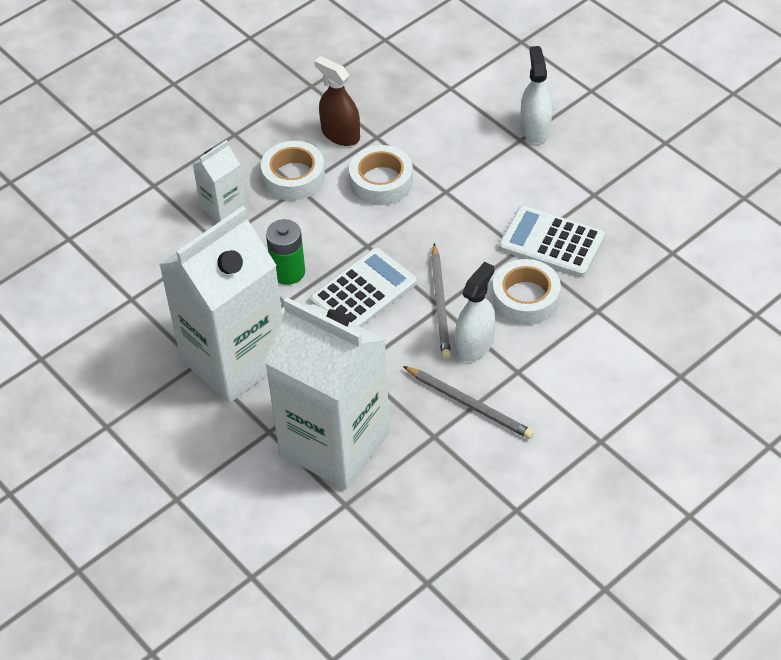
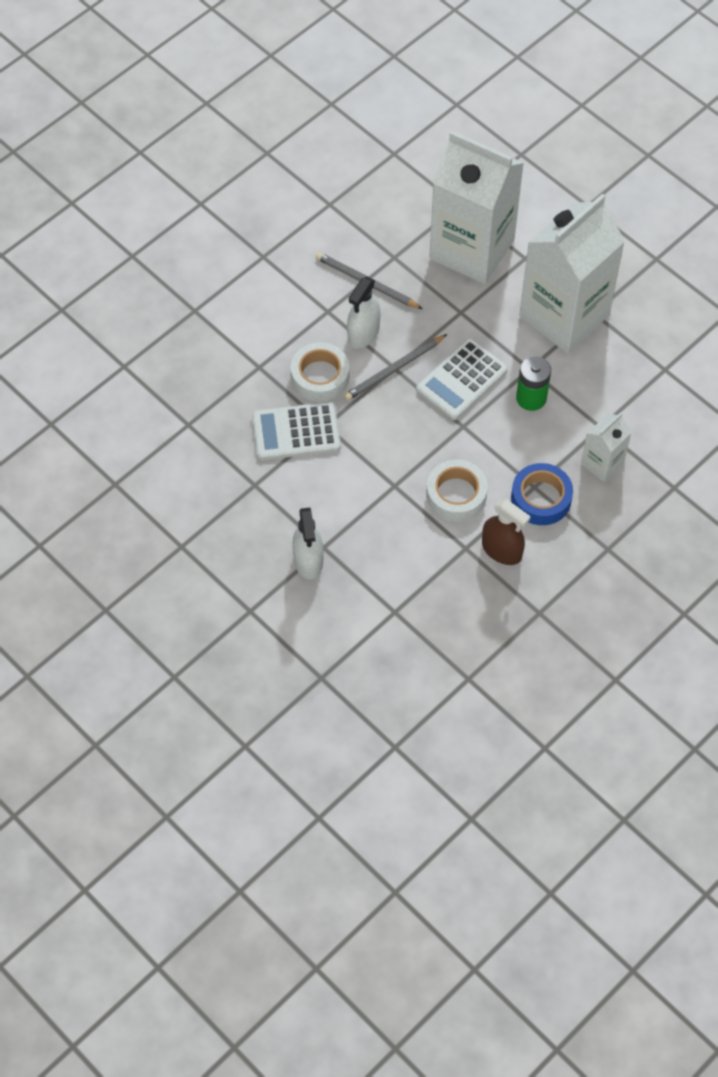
camera: 175 degrees right, 10 degrees up
(293, 177) = (541, 498): white tape -> blue tape
(440, 304) = (394, 369): grey pencil -> grey pencil turned 120 degrees counterclockwise
(551, 242) = (296, 432): white calculator -> white calculator turned 150 degrees clockwise

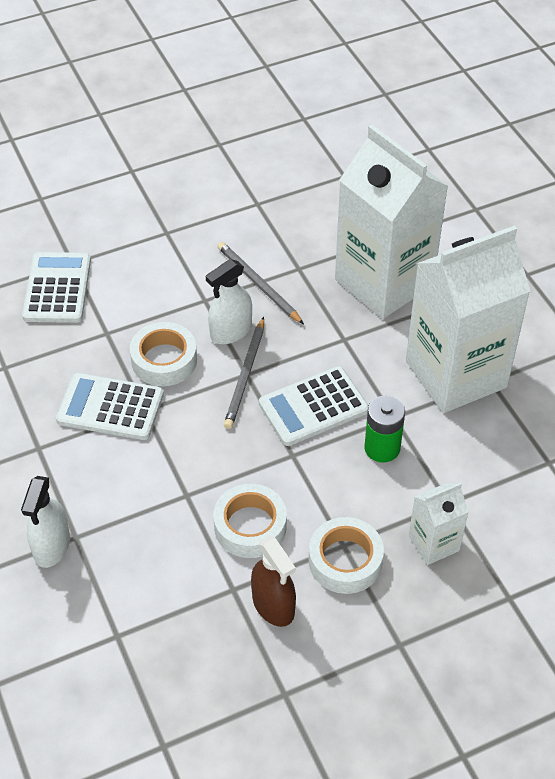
camera: 20 degrees right, 10 degrees down
(194, 339) = (57, 288): none -> white calculator
(394, 369) = (245, 375): grey pencil -> grey pencil turned 60 degrees counterclockwise
(541, 498) = (345, 561): blue tape -> white tape

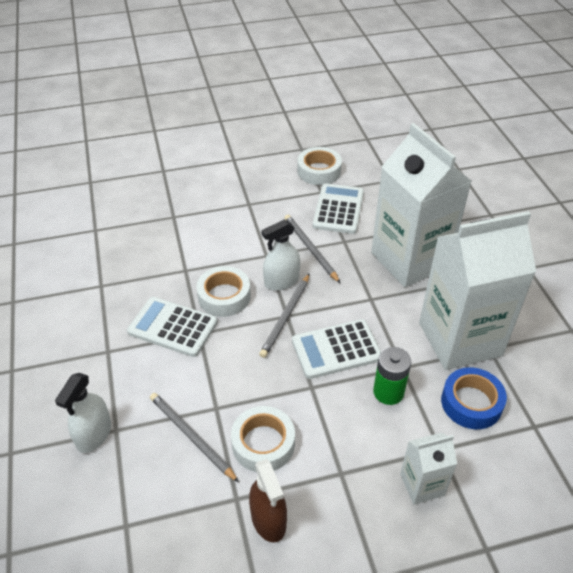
camera: 10 degrees right, 5 degrees down
(57, 288) = (157, 233): white calculator -> white calculator (338, 209)
(166, 531) = (191, 436): none -> grey pencil
(345, 561) = (340, 488): white tape -> white tape (319, 171)
(477, 447) = (471, 403): none -> blue tape

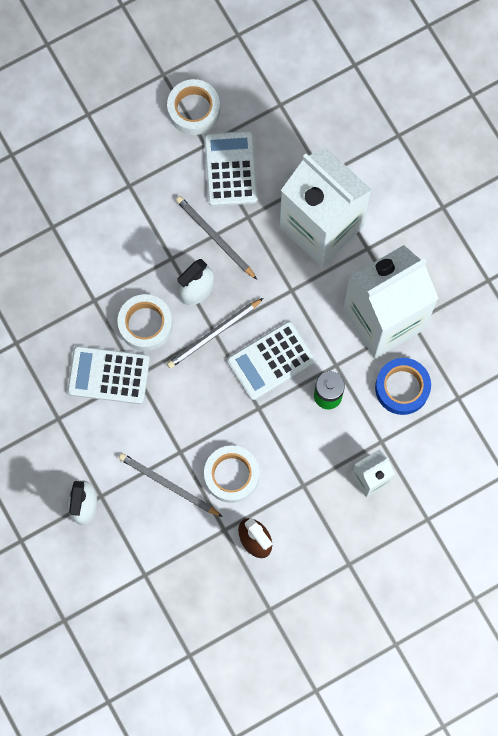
camera: 15 degrees left, 30 degrees up
(285, 317) = (213, 334): grey pencil -> grey pencil turned 45 degrees clockwise

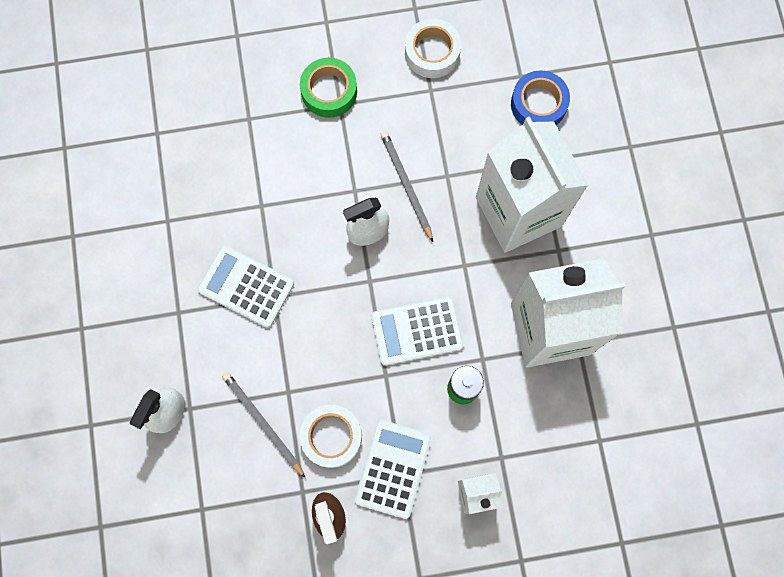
camera: 20 degrees right, 0 degrees up
(115, 177) = (329, 91): none -> green tape
(145, 324) = (303, 248): white tape -> none
(213, 334) = (368, 283): grey pencil -> none
(230, 169) = (447, 122): white calculator -> white calculator (393, 468)
(402, 388) = (543, 409): blue tape -> blue tape (538, 104)

